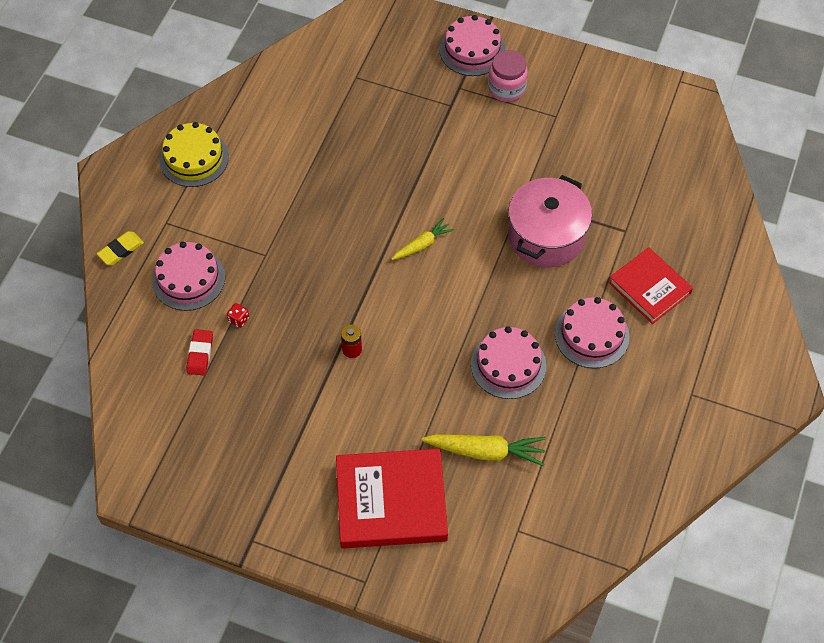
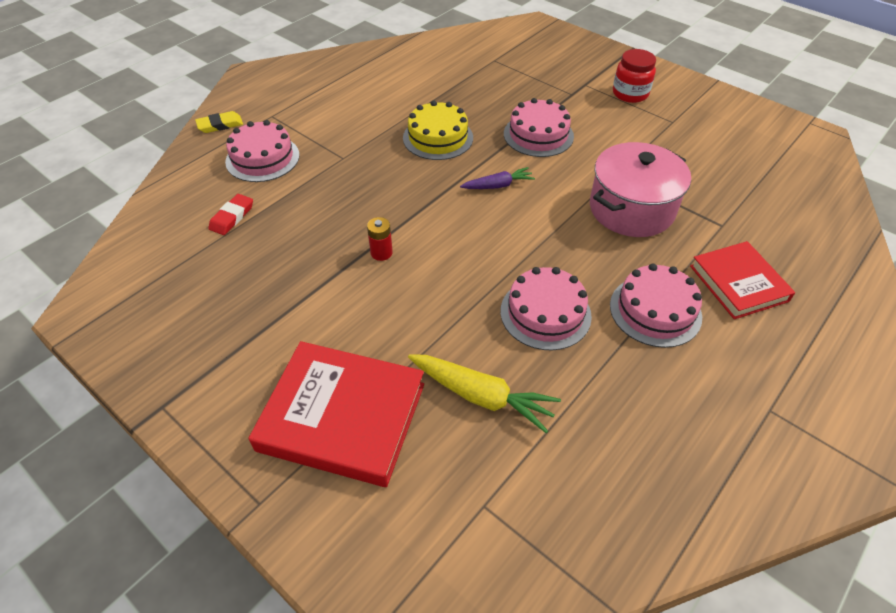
camera: 20 degrees right, 10 degrees down
(194, 158) = (325, 81): yellow cake -> yellow cake (438, 138)
(238, 319) = (286, 199): red dice -> none
(422, 245) = (498, 185): yellow carrot -> purple carrot
(472, 50) = (607, 63): pink cake -> pink cake (538, 135)
(506, 89) = (630, 94): pink jar -> red jar

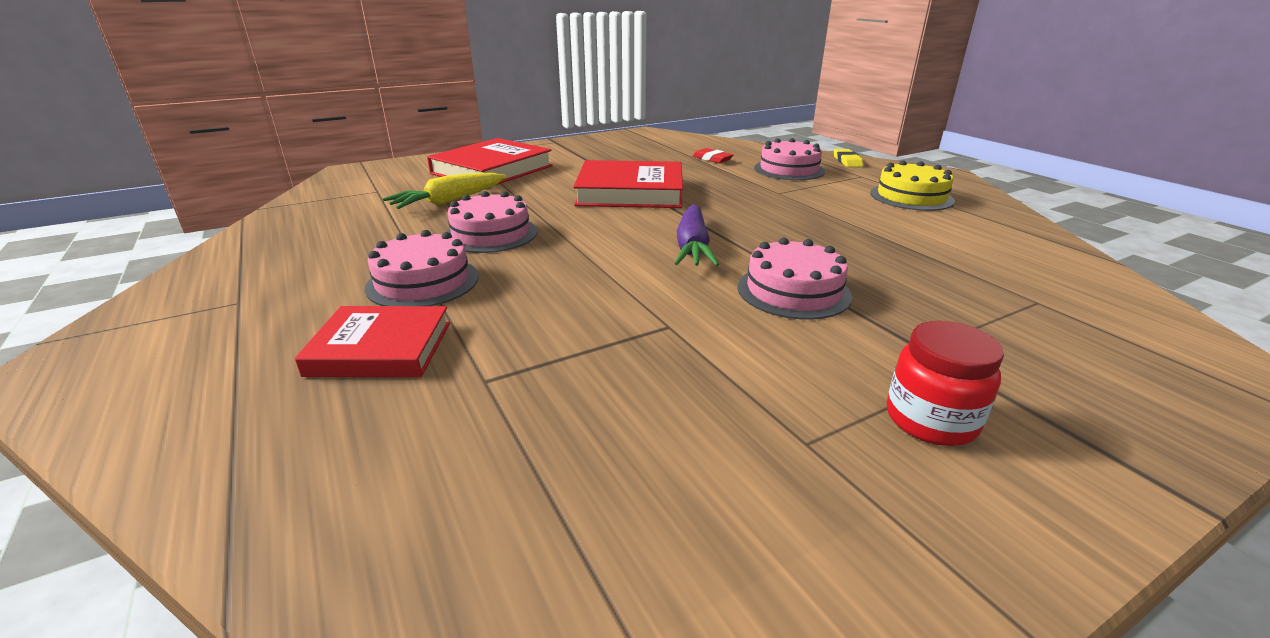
camera: 110 degrees right, 20 degrees down
(381, 253) = (630, 192): red battery -> red book
(438, 138) = (803, 233): yellow cake -> yellow cake (911, 197)
(498, 185) = (692, 247): purple carrot -> purple carrot, size x1.59
(631, 209) = (586, 315): pink pot -> none

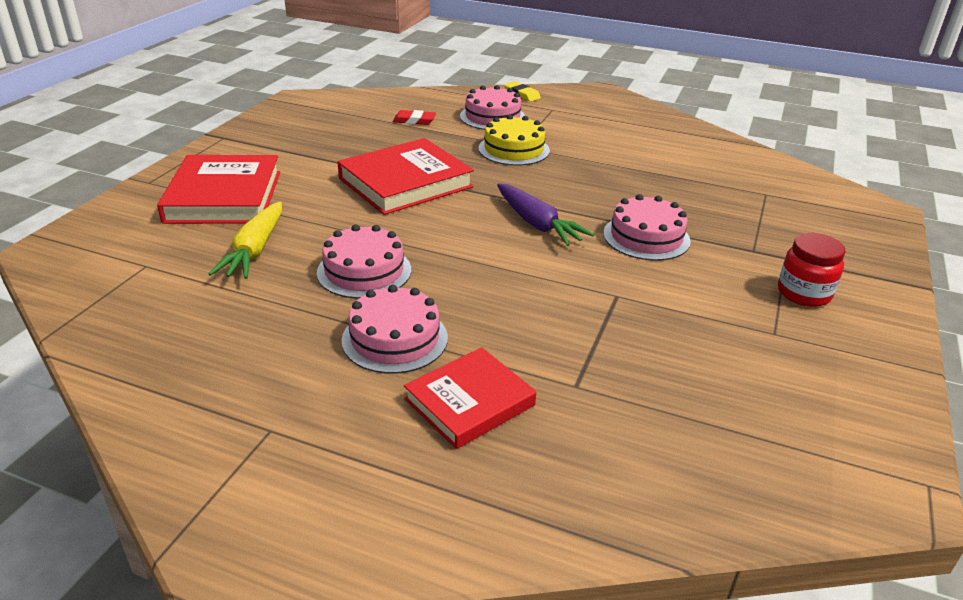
camera: 40 degrees left, 5 degrees up
(911, 197) = (609, 123): yellow cake -> yellow cake (514, 149)

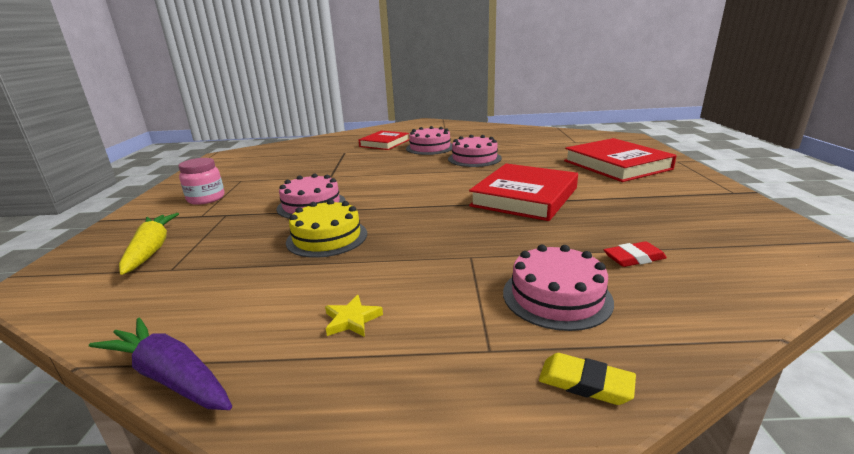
camera: 160 degrees right, 10 degrees down
(255, 250) = (541, 153): yellow carrot -> yellow carrot (151, 250)
(514, 149) = (472, 250): yellow cake -> yellow cake (327, 237)
(537, 224) = (397, 195): purple carrot -> purple carrot (171, 376)
(618, 133) = (352, 320): none -> yellow star
(804, 293) = (206, 199): red jar -> pink jar

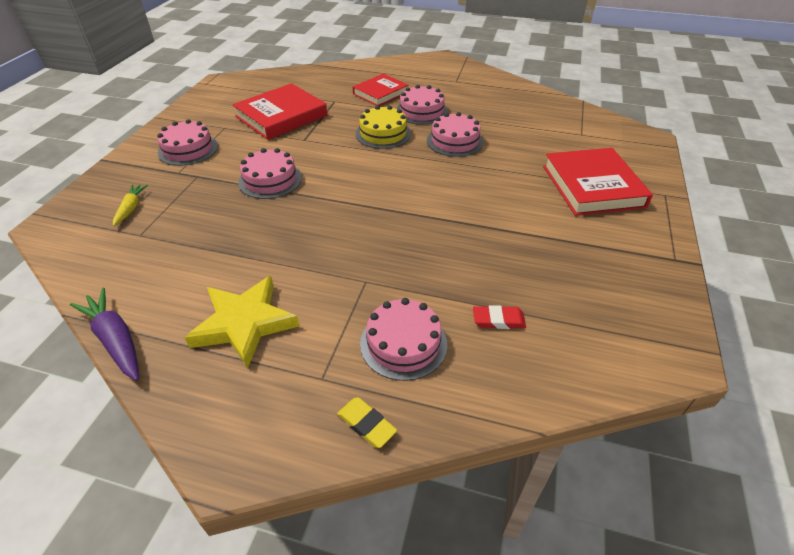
camera: 15 degrees right, 20 degrees up
(151, 250) = (131, 208): yellow carrot -> yellow carrot, size x0.63
(206, 199) = (188, 149): pink jar -> pink cake
(327, 237) = (265, 227): yellow cake -> yellow cake (383, 134)
(352, 320) = (244, 323): yellow star -> yellow star, size x2.36
(524, 197) = (462, 215): red book -> red book (281, 116)

